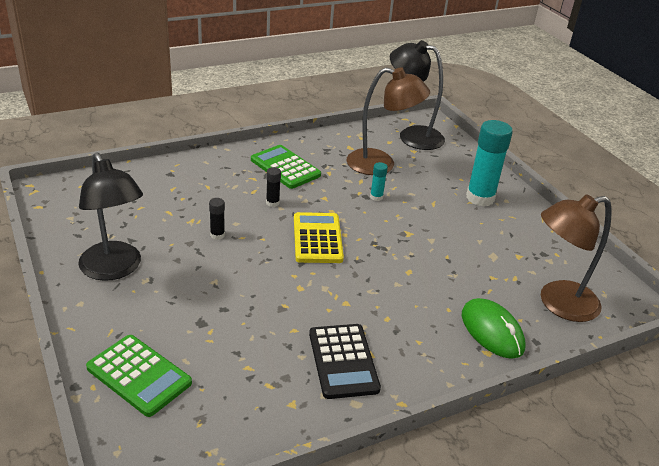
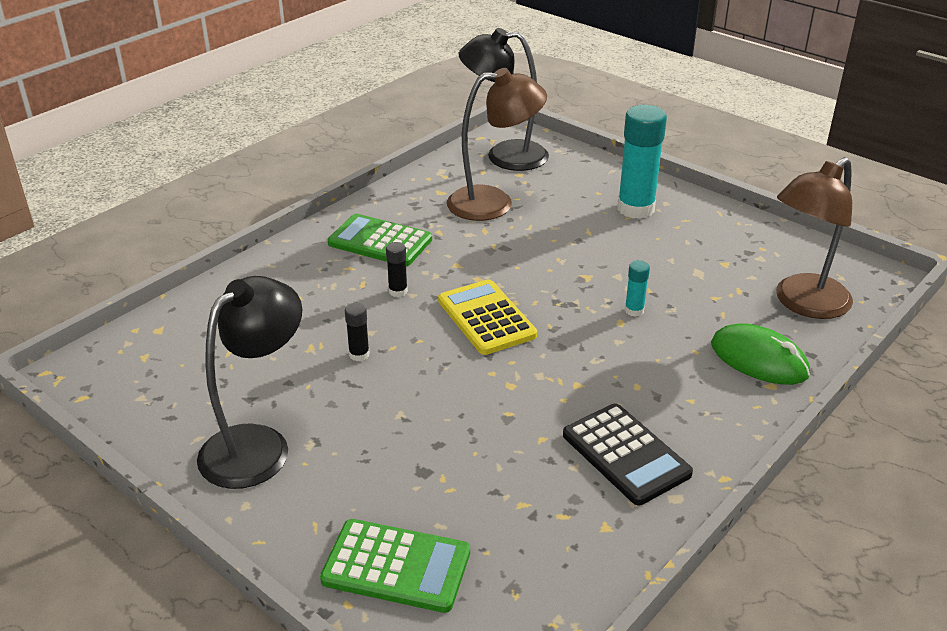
camera: 20 degrees left, 0 degrees up
(114, 269) = (258, 444): black lamp -> black lamp turned 90 degrees counterclockwise
(376, 197) = (518, 244): turquoise glue stick -> turquoise glue stick (634, 310)

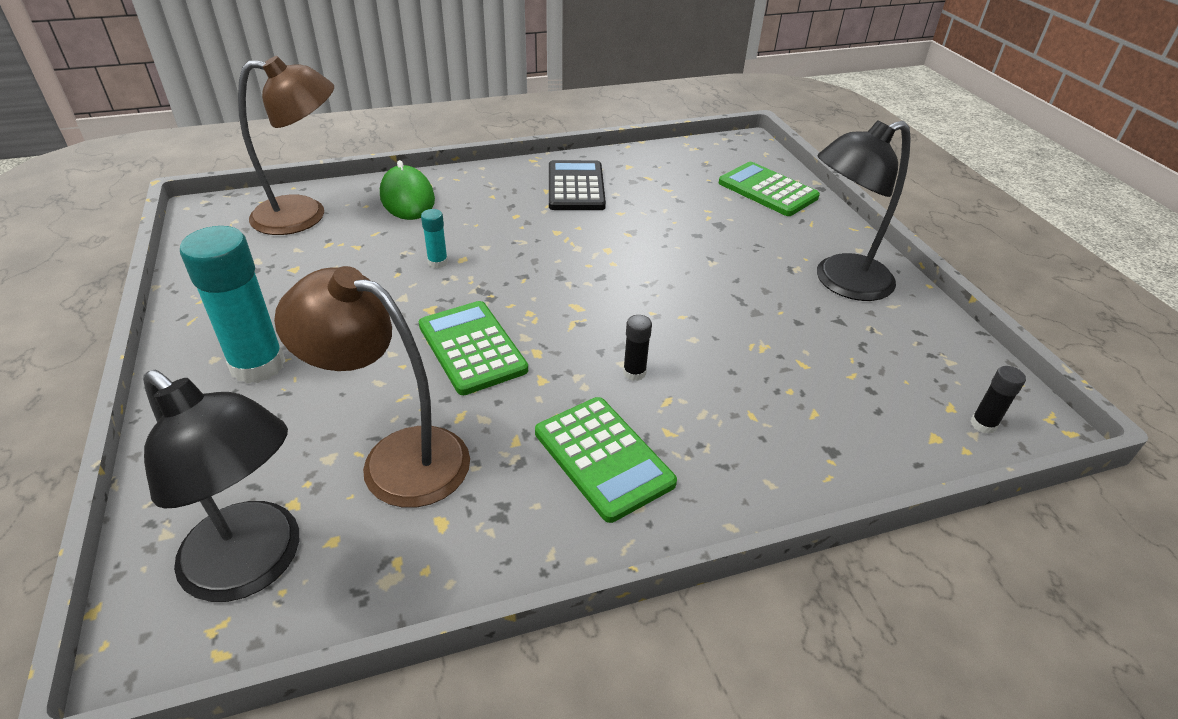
camera: 150 degrees left, 5 degrees up
(359, 355) = (718, 320): black glue stick -> black glue stick (983, 424)
(486, 318) = (572, 307): yellow calculator -> none
(524, 264) = (472, 348): none -> green calculator

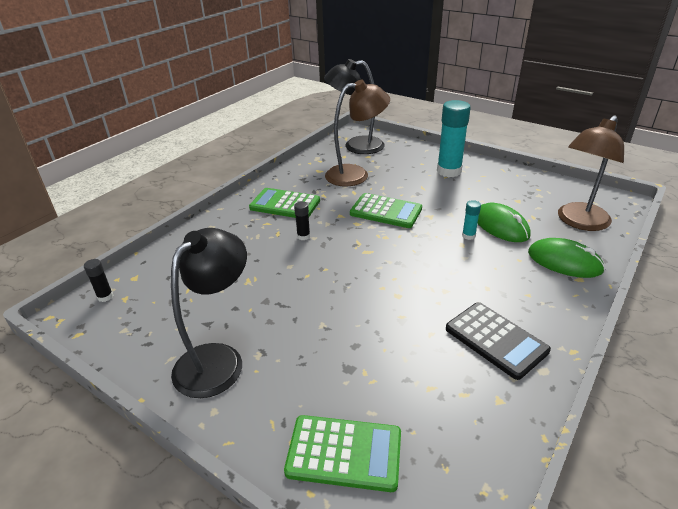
camera: 145 degrees right, 5 degrees down
(383, 253) = (501, 226): none -> green mouse

